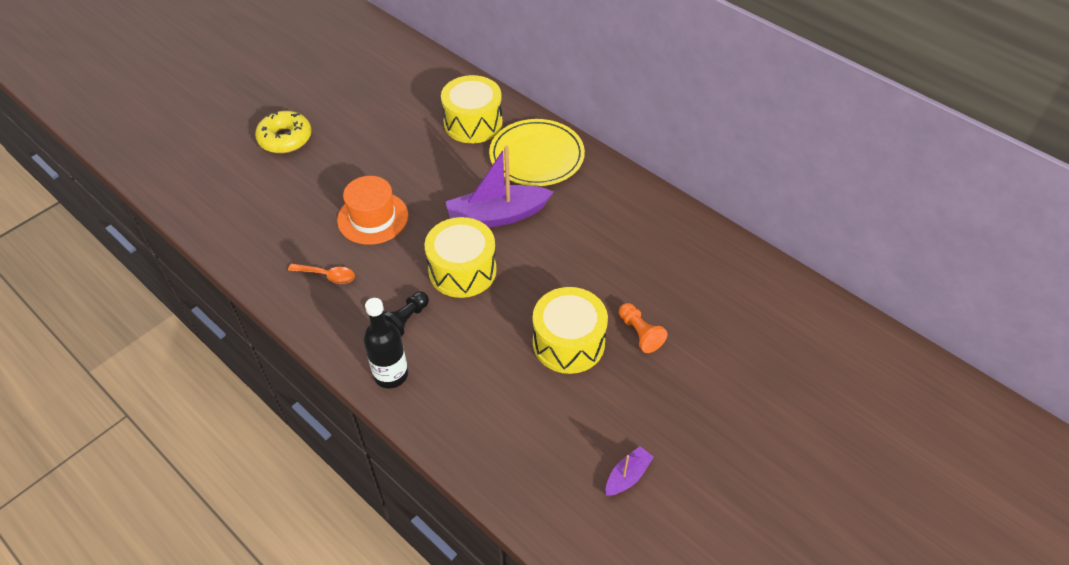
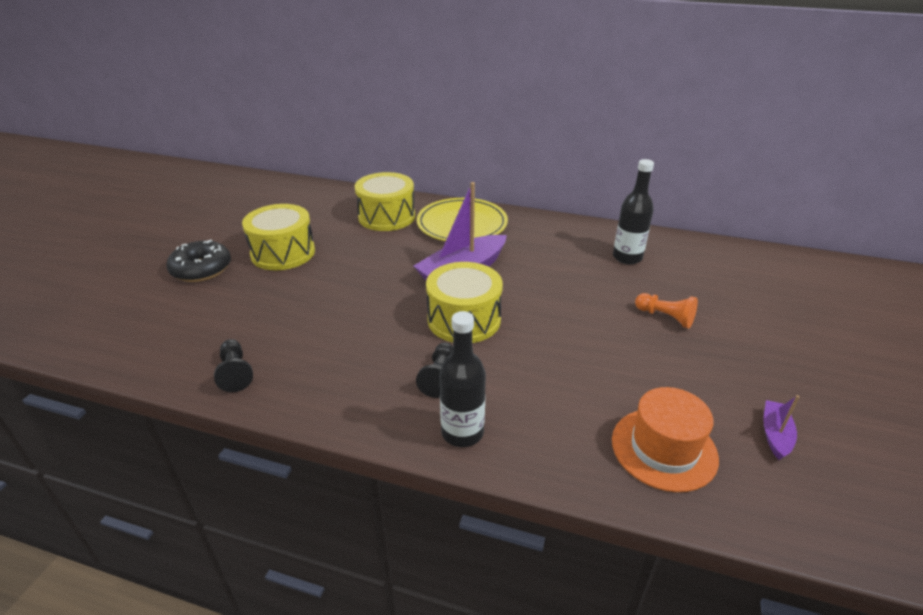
camera: 25 degrees left, 15 degrees down
(263, 258) = (235, 373): none -> black pawn
(285, 139) = (201, 269): yellow donut -> black donut
(327, 275) = (323, 365): orange spoon -> none
(373, 218) = (340, 305): orange hat -> orange hat (664, 449)
(568, 342) = (613, 344): yellow drum -> yellow drum (283, 253)
(664, 252) = (627, 257): none -> black bottle

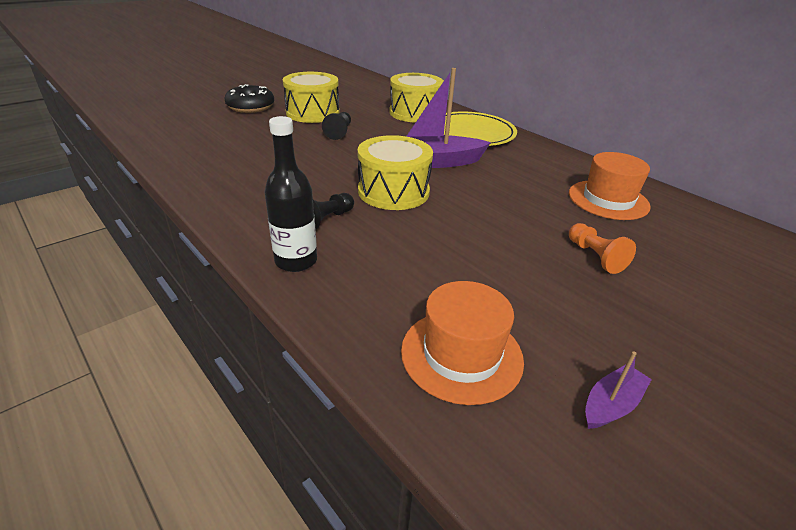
camera: 30 degrees right, 0 degrees up
(235, 373) = (196, 166): black pawn -> black pawn (339, 132)
(627, 257) = (608, 200): black bottle -> orange hat

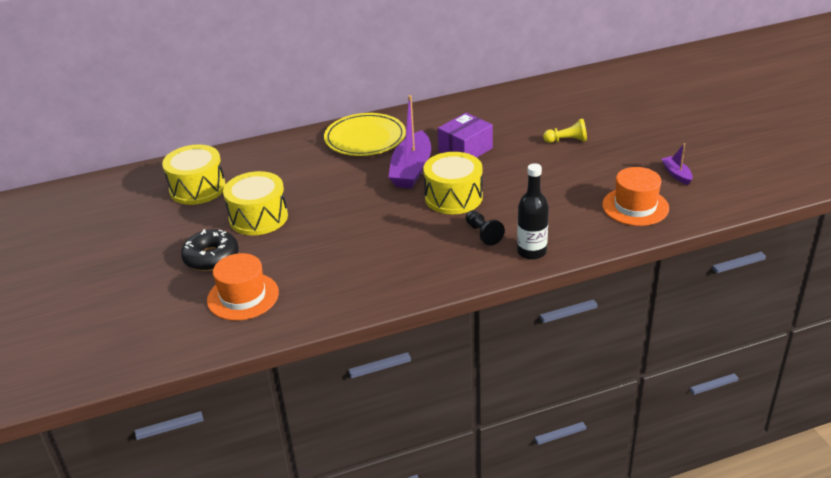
camera: 65 degrees left, 0 degrees up
(339, 132) = (321, 207): black pawn -> none
(415, 113) = (298, 157): yellow drum -> yellow drum (197, 188)
(498, 185) = (465, 150): none -> purple box
(595, 256) = (567, 140): orange pawn -> yellow pawn
(608, 200) = (505, 113): orange hat -> orange hat (243, 296)

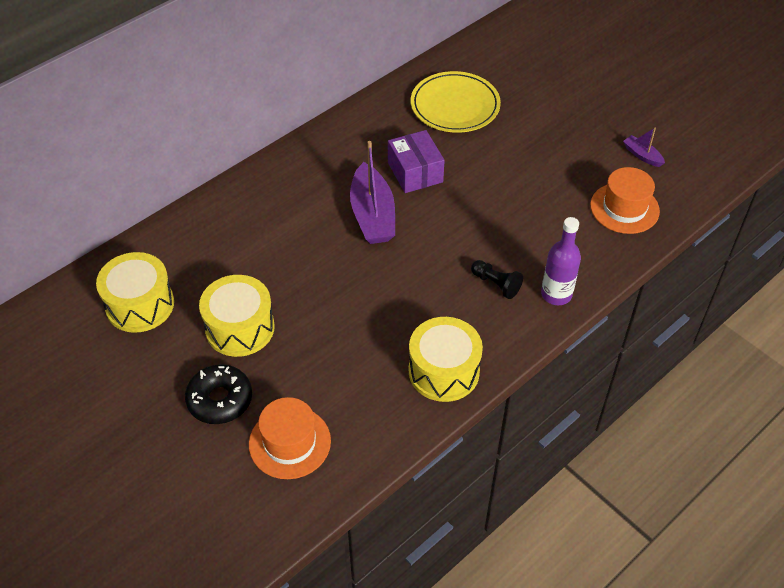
camera: 25 degrees left, 15 degrees up
(365, 138) = (295, 182): yellow plate -> yellow plate (455, 106)
(453, 197) = (439, 242): yellow drum -> yellow drum (444, 371)
(465, 150) = (415, 172): purple box -> purple box turned 45 degrees counterclockwise
(531, 252) = (556, 294): black bottle -> purple bottle
(567, 140) = (513, 135): yellow pawn -> none

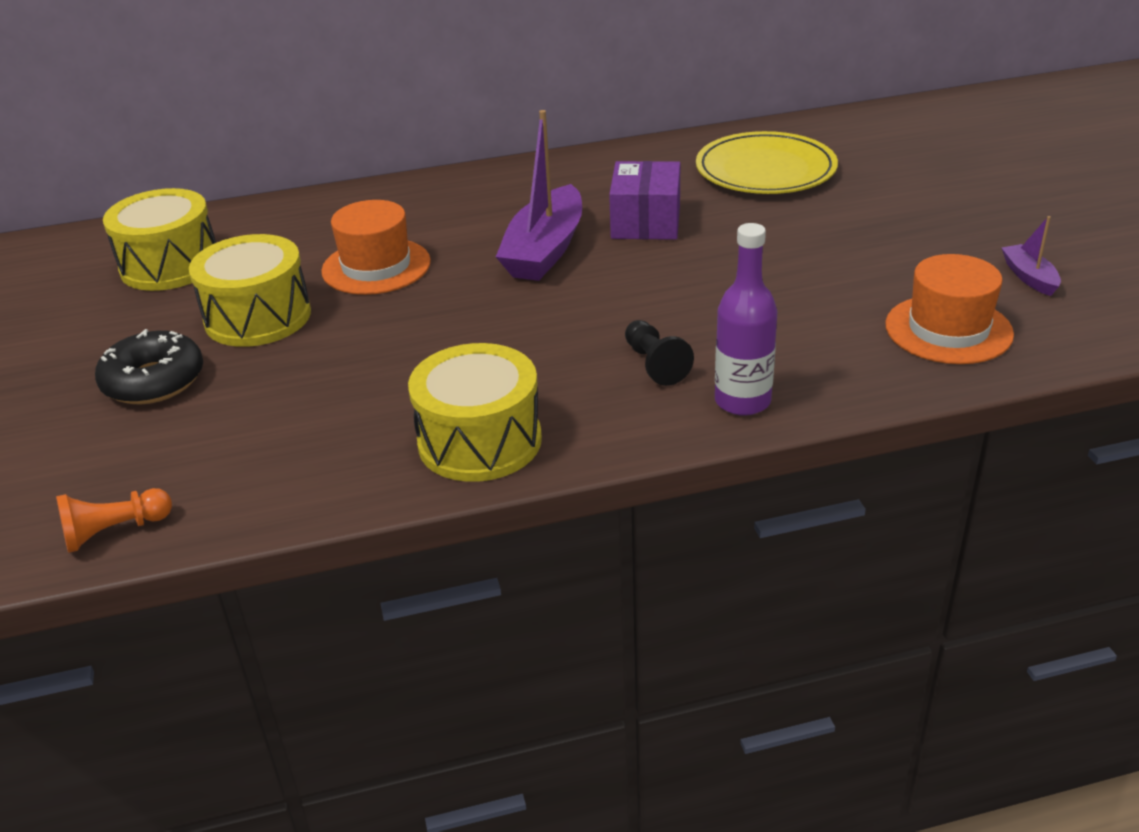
camera: 30 degrees right, 15 degrees down
(289, 442) = (186, 454): orange hat -> orange hat (376, 266)
(297, 507) = (114, 531): none -> orange pawn

